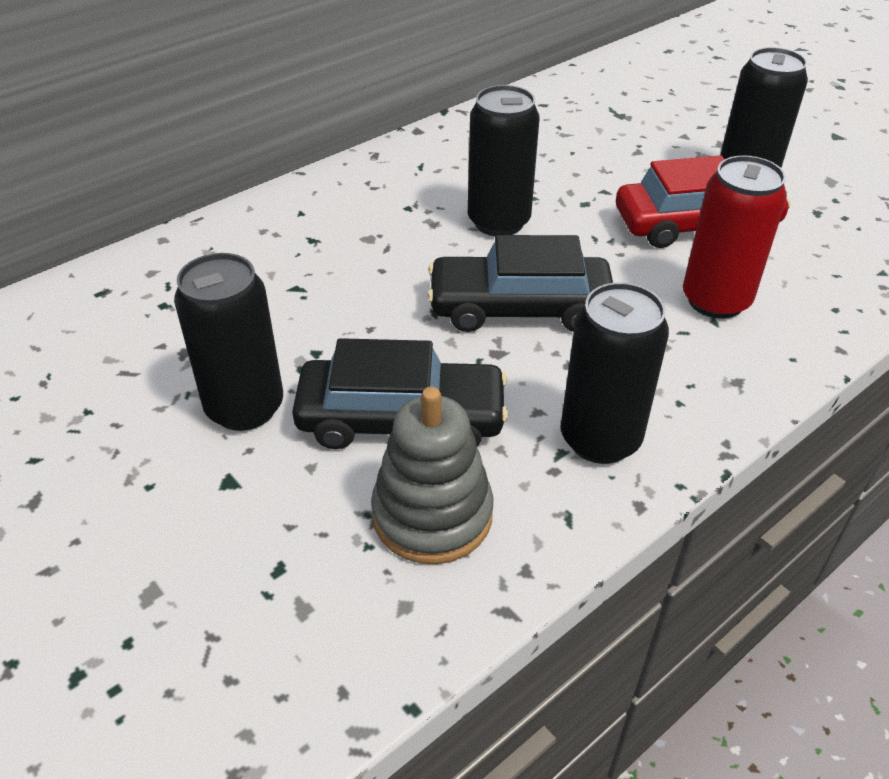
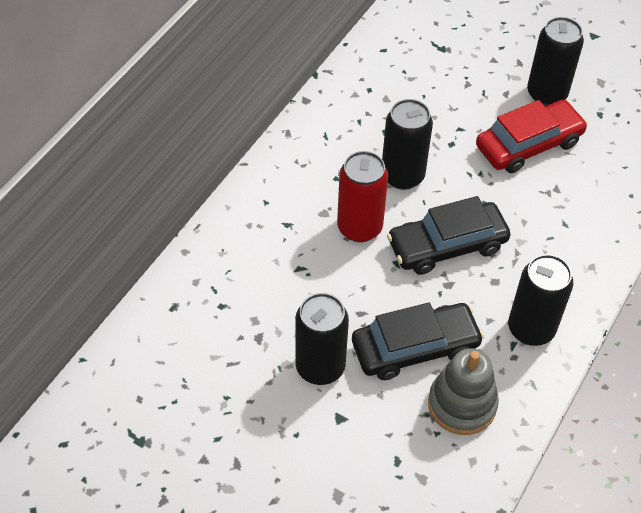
camera: 20 degrees left, 10 degrees up
(715, 300) = (561, 208): red can -> red can (359, 227)

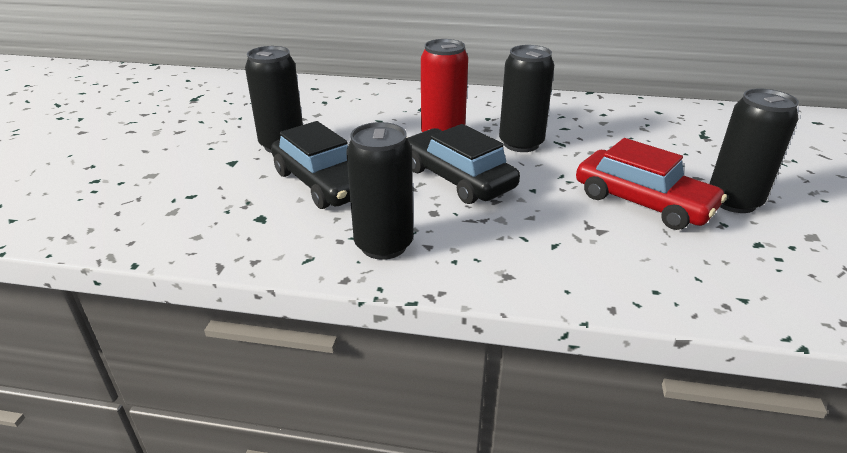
camera: 70 degrees right, 20 degrees down
(462, 404) = (265, 218): grey stacking toy -> none

